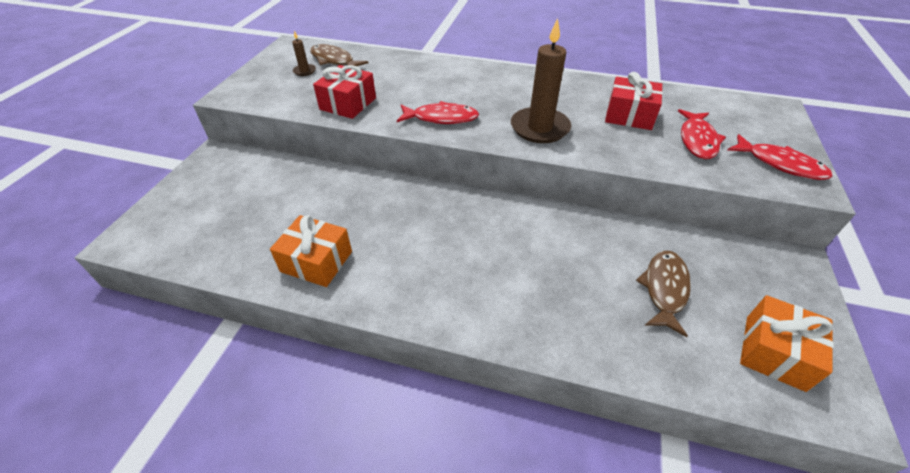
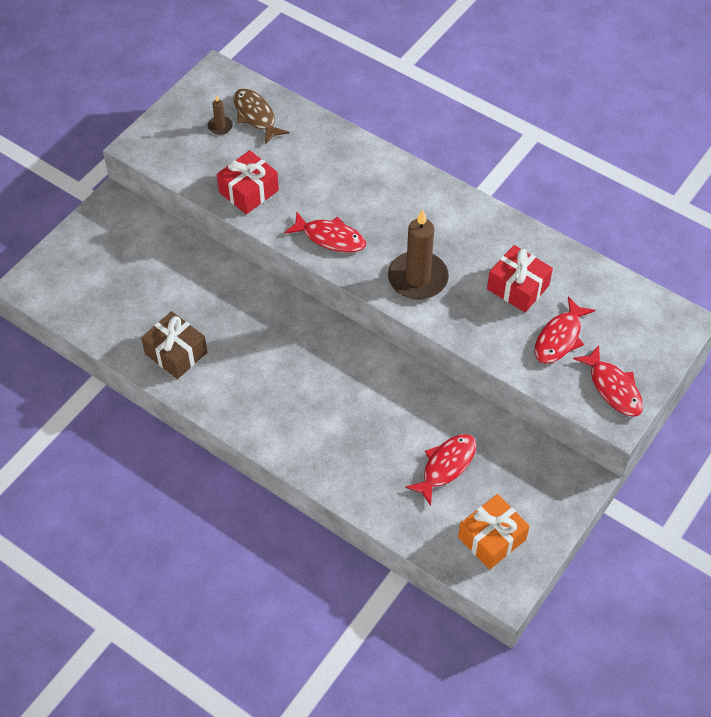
camera: 20 degrees right, 10 degrees up
(316, 261) = (176, 353): orange gift -> brown gift
(664, 289) = (446, 466): brown fish -> red fish

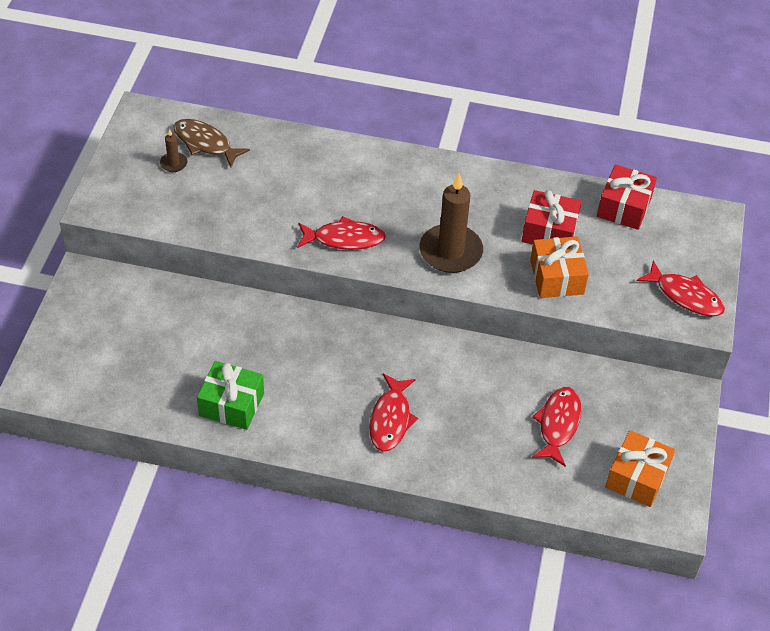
camera: 25 degrees left, 5 degrees down
(176, 353) = (231, 404): brown gift -> green gift
(248, 191) = (237, 218): red gift -> red gift (624, 207)
(501, 332) = (556, 277): none -> orange gift
(559, 338) = (612, 266): red fish -> red fish (391, 419)

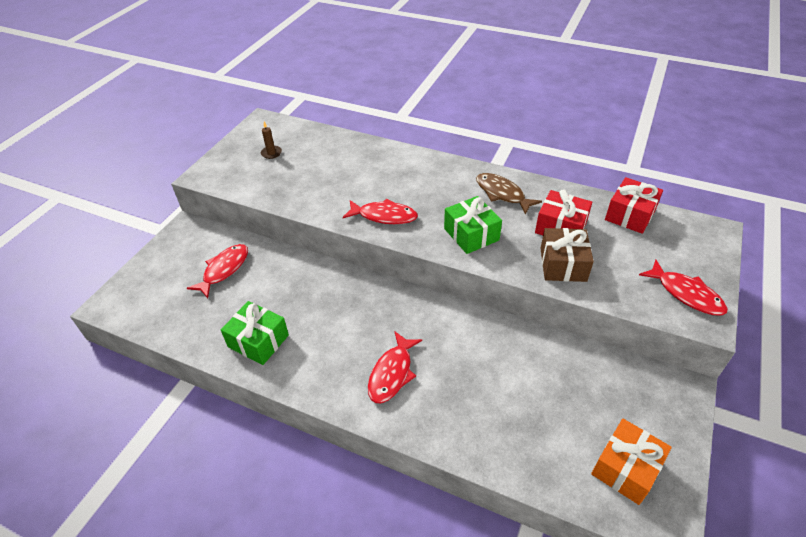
camera: 15 degrees right, 5 degrees down
(205, 143) = (300, 142): brown fish -> brown fish (502, 194)
(450, 251) = (471, 234): brown candle -> green gift
(556, 277) = (563, 264): orange gift -> brown gift
(558, 424) = (549, 400): red fish -> red fish (224, 270)

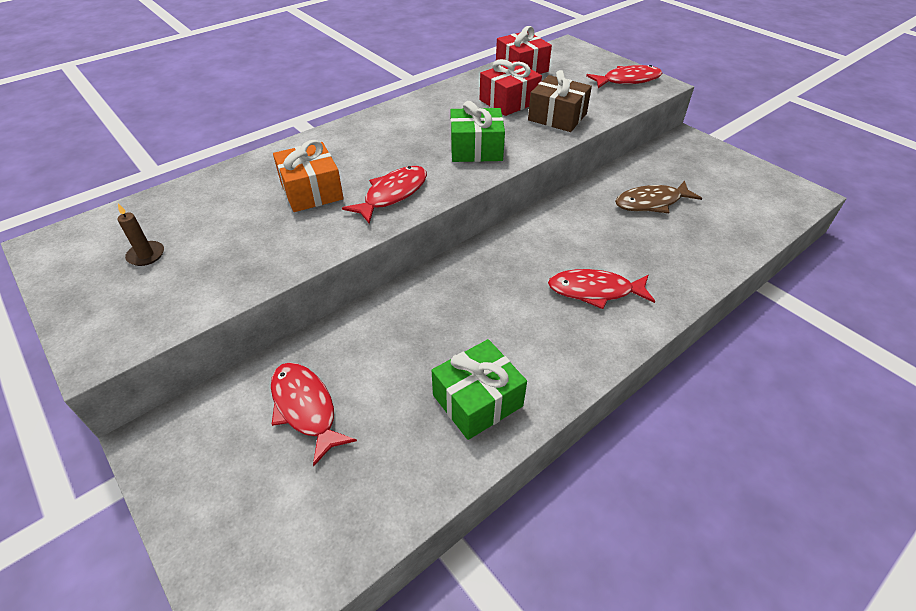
camera: 65 degrees left, 0 degrees up
(392, 373) = (595, 291): red fish -> red fish turned 135 degrees clockwise
(502, 194) = (433, 113): brown fish -> brown fish (651, 203)
(626, 468) = (752, 192): orange gift -> orange gift (311, 191)

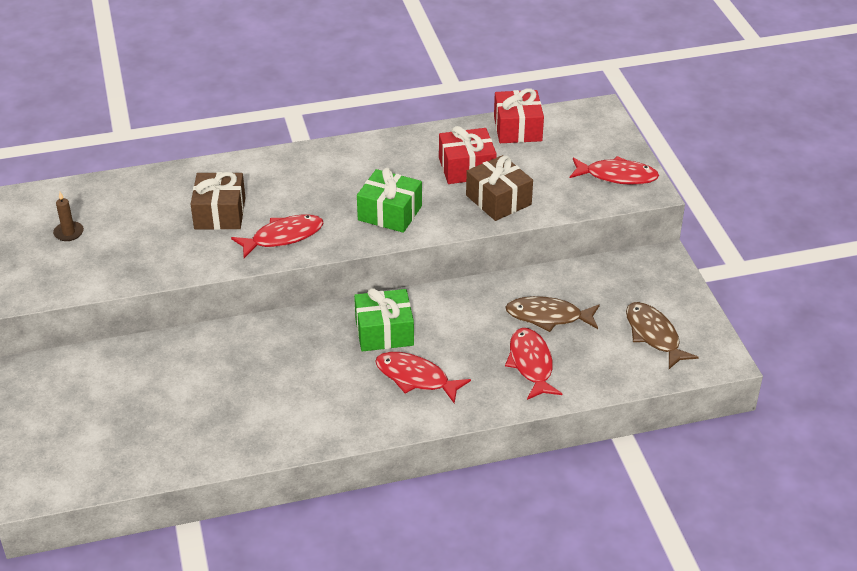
camera: 25 degrees right, 5 degrees down
(306, 408) = (130, 387): red fish -> red fish (531, 364)
(311, 191) = (220, 213): orange gift -> brown gift
(477, 400) = (253, 425): green gift -> green gift (384, 332)
(742, 192) = (654, 335): none -> brown fish

